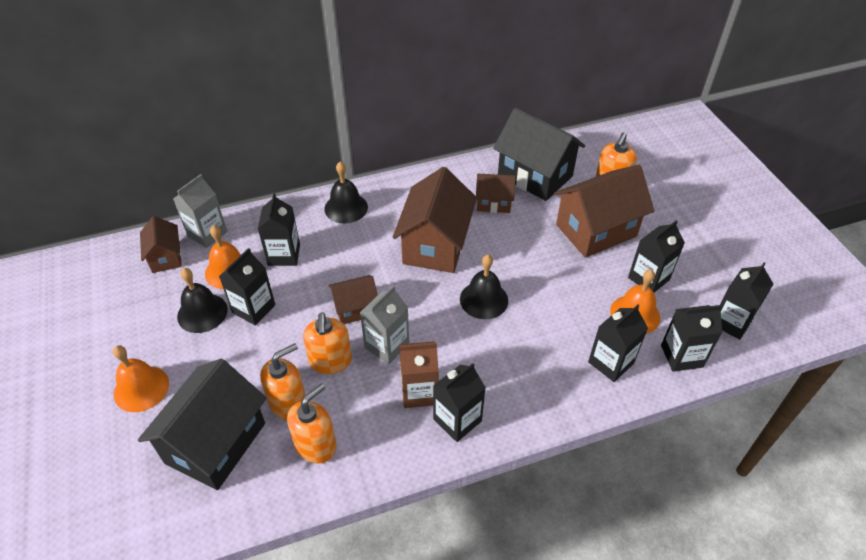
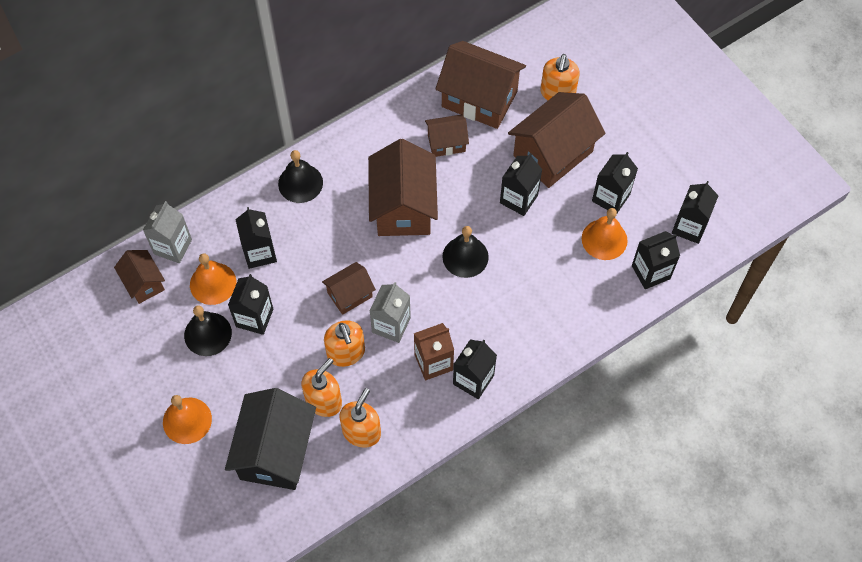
camera: 15 degrees left, 15 degrees up
(535, 176) = (479, 99): black house -> brown house
(611, 362) = (591, 293): black carton -> black carton (518, 199)

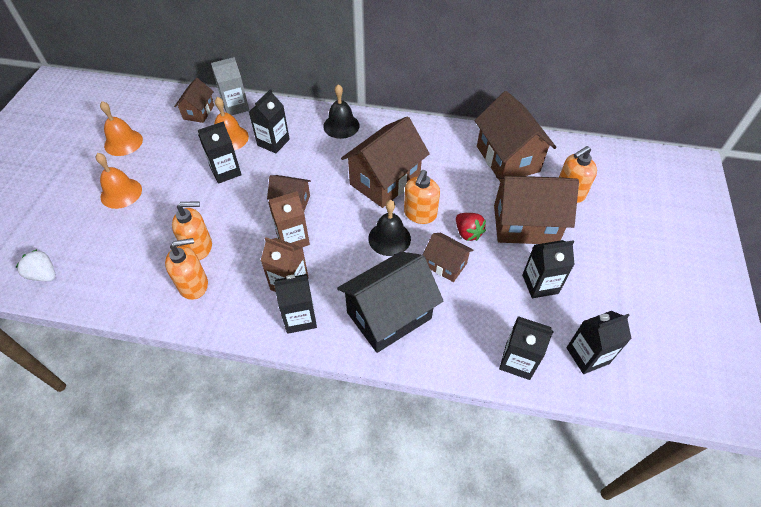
camera: 45 degrees right, 10 degrees down
(208, 334) = (192, 160): black bell -> none
(226, 540) = (44, 275): none -> white strawberry
(275, 451) = (136, 251): black house -> black house (389, 315)
(346, 353) = (247, 232): orange soap dispenser -> orange soap dispenser (420, 214)
(391, 325) = (293, 239): grey carton -> brown carton
(446, 143) = (456, 167): brown house -> brown house (445, 265)
(518, 199) = (468, 233): black carton -> red strawberry
(604, 239) = (504, 307): orange bell -> orange bell (123, 142)

